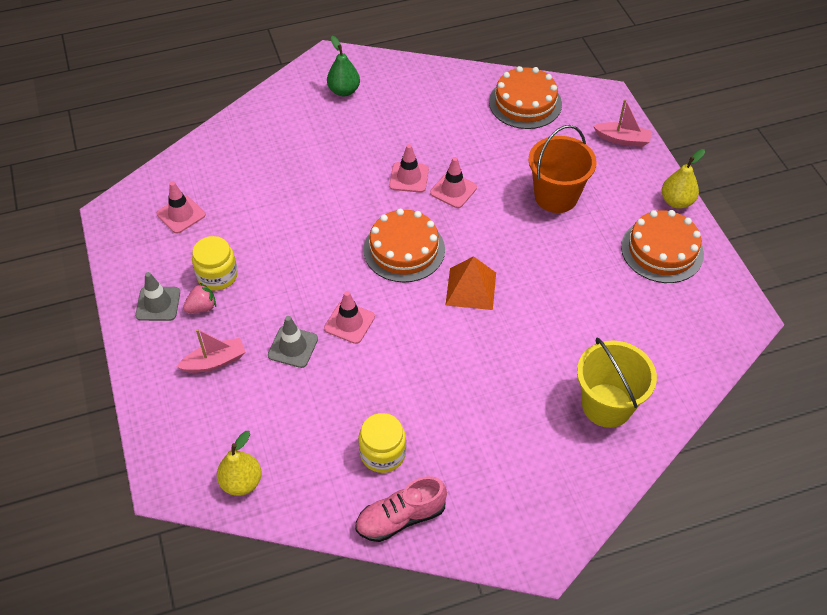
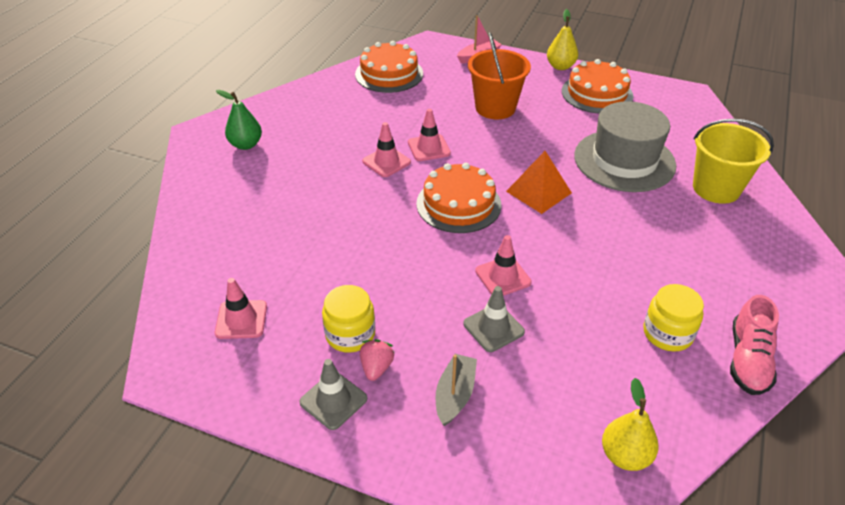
camera: 50 degrees left, 10 degrees down
(214, 361) = (455, 395): pink boat -> grey boat
(577, 321) = (624, 160): none -> grey hat

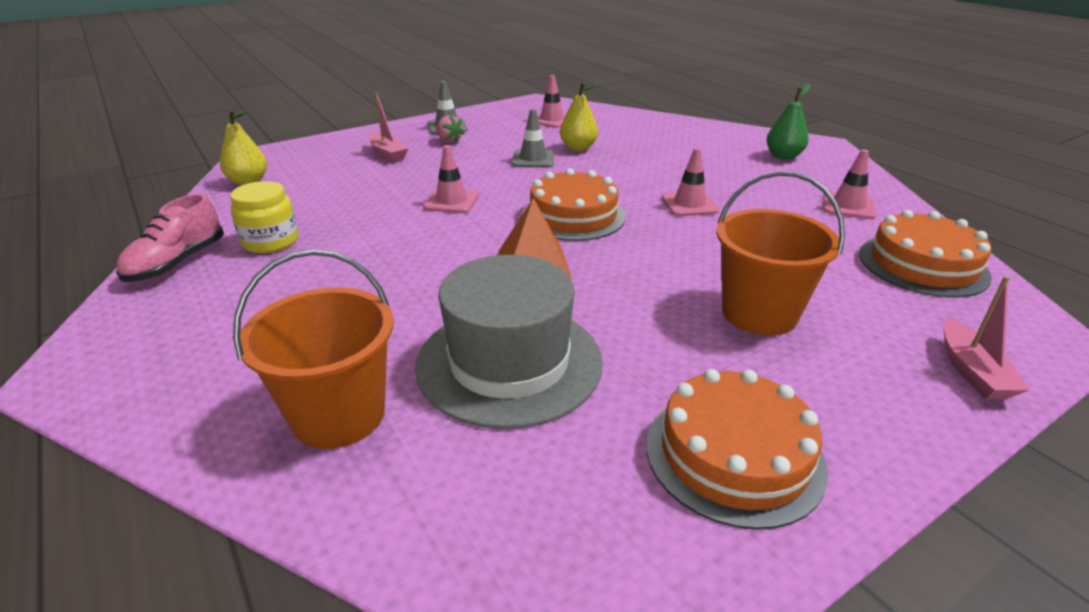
camera: 125 degrees right, 10 degrees down
(350, 334) = (488, 141): yellow jar -> none
(429, 148) = (694, 233): pink traffic cone -> pink traffic cone (848, 206)
(455, 395) = (388, 153): grey boat -> pink boat
(493, 328) = (411, 180): grey traffic cone -> grey traffic cone (533, 159)
(560, 66) = (888, 466): yellow pear -> yellow pear (578, 148)
(716, 188) = (339, 415): yellow bucket -> orange bucket
(748, 360) = (177, 263): pink shoe -> pink shoe turned 120 degrees counterclockwise

